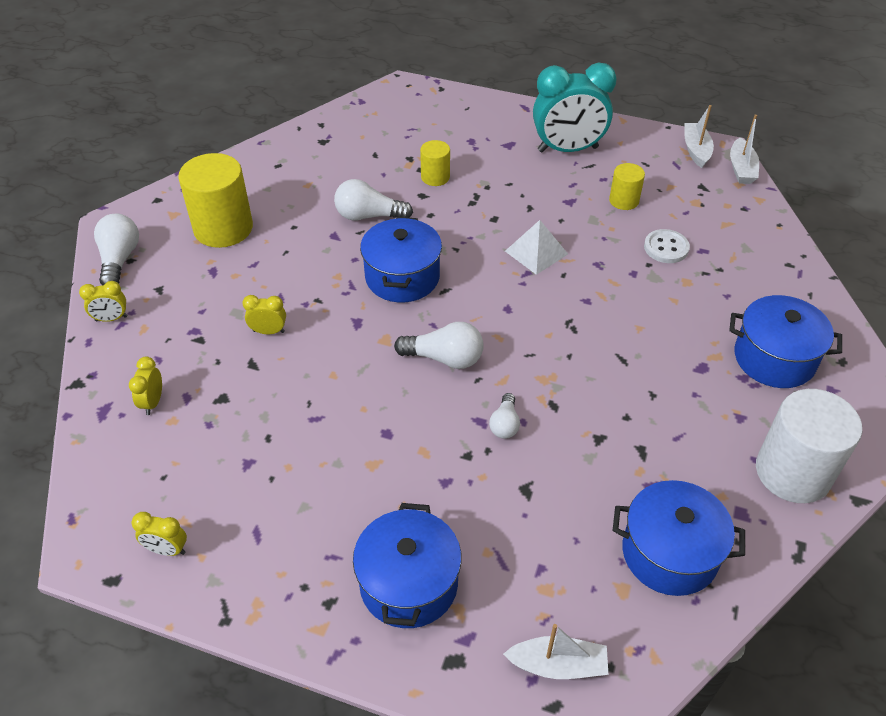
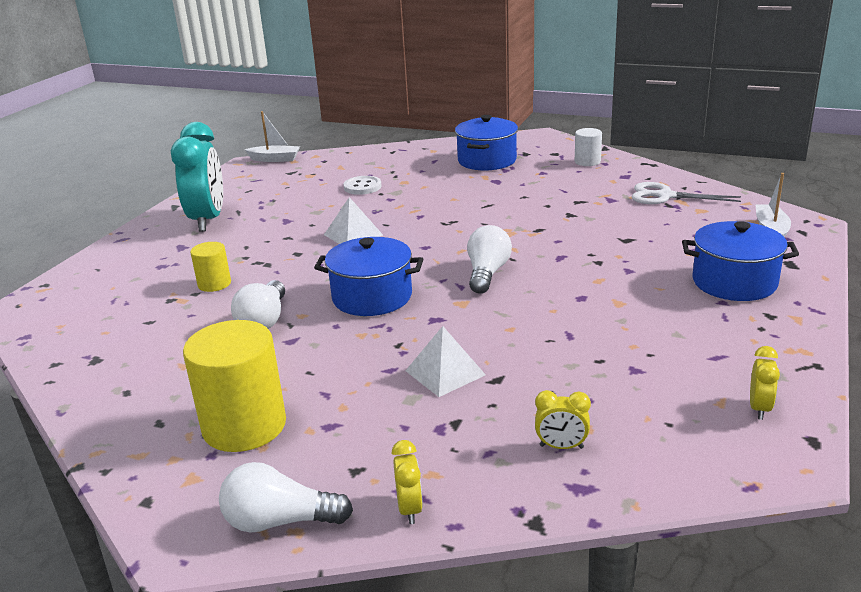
camera: 85 degrees left, 20 degrees down
(268, 331) = (445, 372): yellow clock -> white pyramid
(505, 424) = (562, 247): white light bulb -> none
(624, 200) = (296, 199): yellow cylinder -> none
(669, 553) = (665, 196): blue pot -> white scissors
(696, 150) = (241, 172): white boat -> none
(793, 472) = (587, 161): white cylinder -> white cylinder, size x0.52

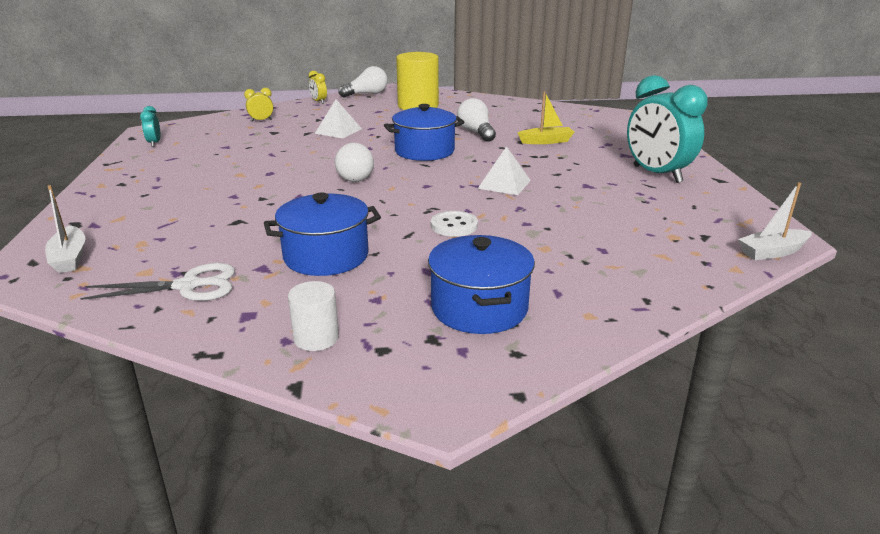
camera: 150 degrees right, 0 degrees up
(214, 284) = (546, 141): yellow cylinder -> yellow boat
(362, 187) = (581, 232): white button -> white button (454, 226)
(734, 282) = (139, 201): blue pot -> blue pot (326, 256)
(759, 408) = (154, 143): yellow clock -> turquoise clock

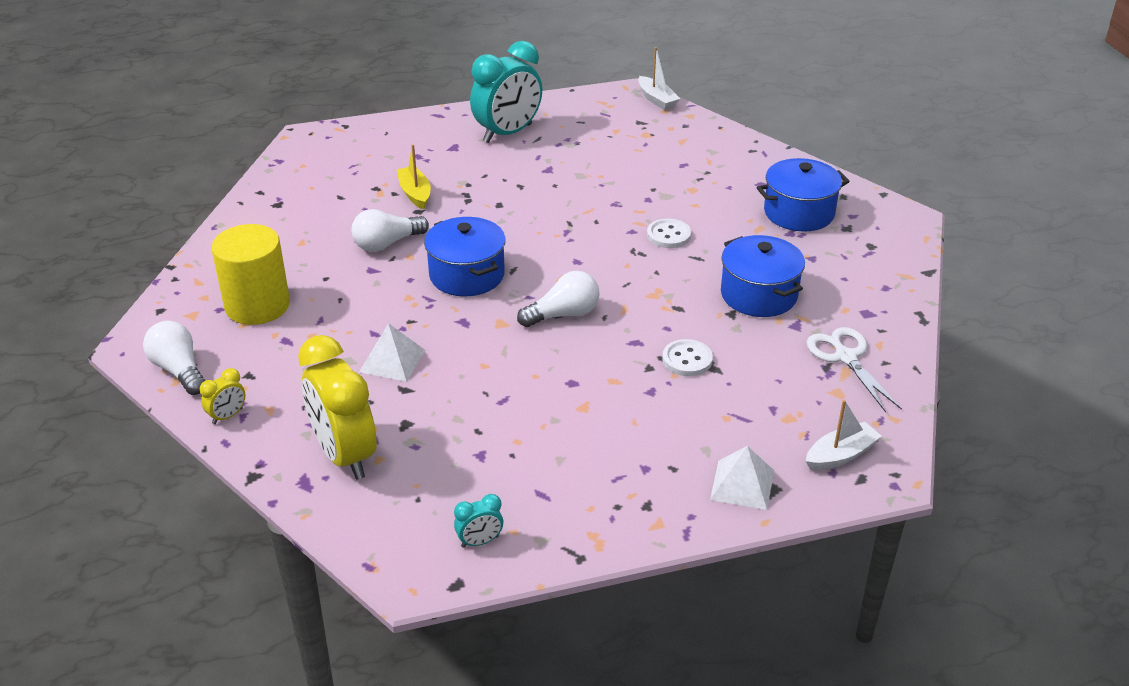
camera: 100 degrees left, 10 degrees up
(258, 212) = (687, 360): none -> white button
(261, 120) = (345, 455): yellow clock -> yellow clock, size x2.32
(316, 338) = (875, 275): white cylinder -> none
(504, 184) = (559, 214): white pyramid -> white pyramid (742, 484)

